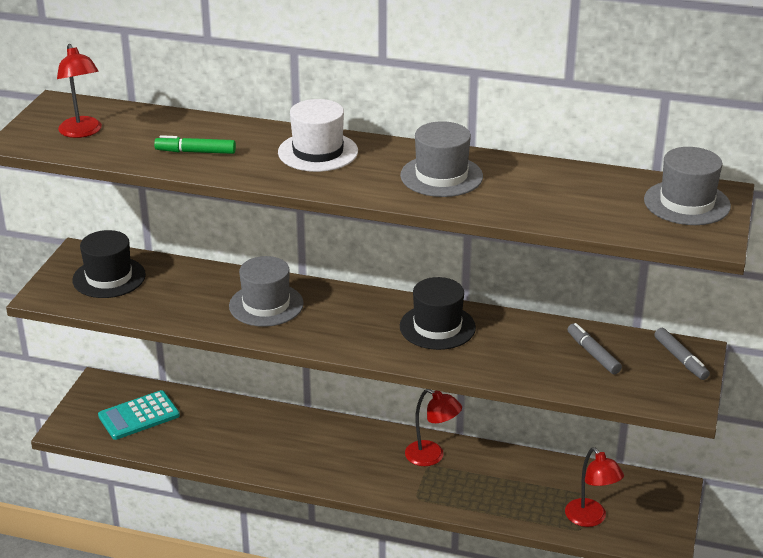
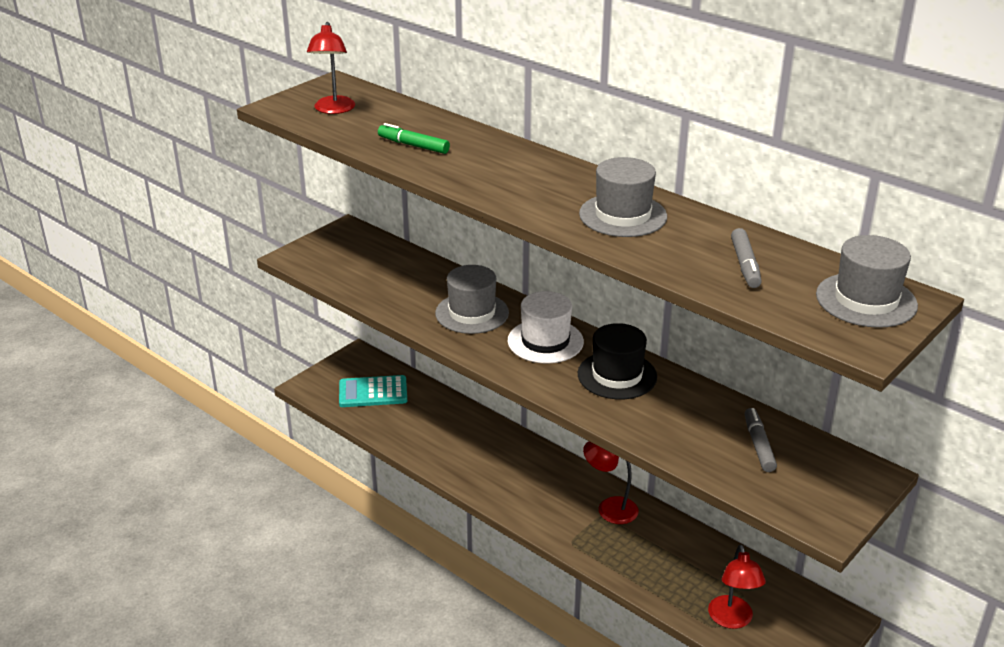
camera: 25 degrees right, 0 degrees up
(109, 277) = (356, 255): black hat -> none
(318, 152) = (523, 168): white hat -> white hat (545, 341)
(432, 457) = (609, 508): red lamp -> red lamp turned 150 degrees clockwise
(680, 359) = (852, 477): grey marker -> grey marker (745, 265)

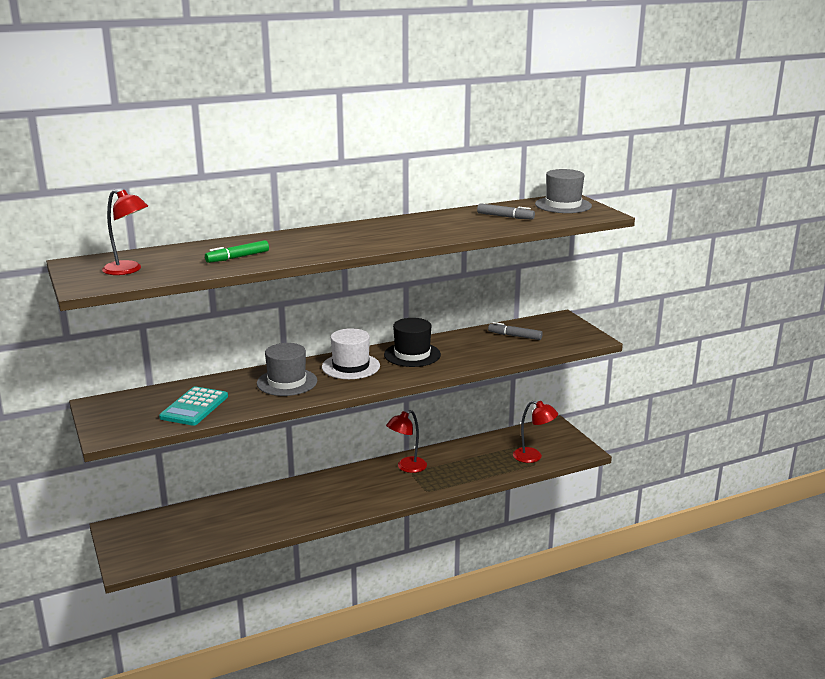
camera: 65 degrees left, 10 degrees down
(373, 392) = (175, 532): turquoise calculator -> turquoise calculator (194, 407)
(623, 215) = (417, 228): grey hat -> none

